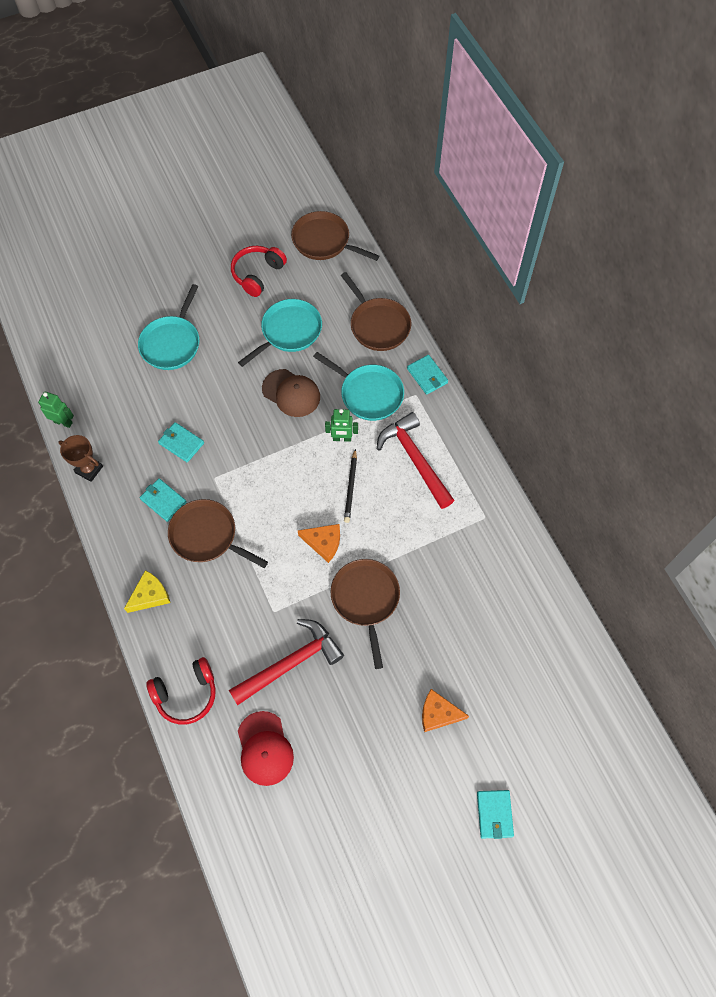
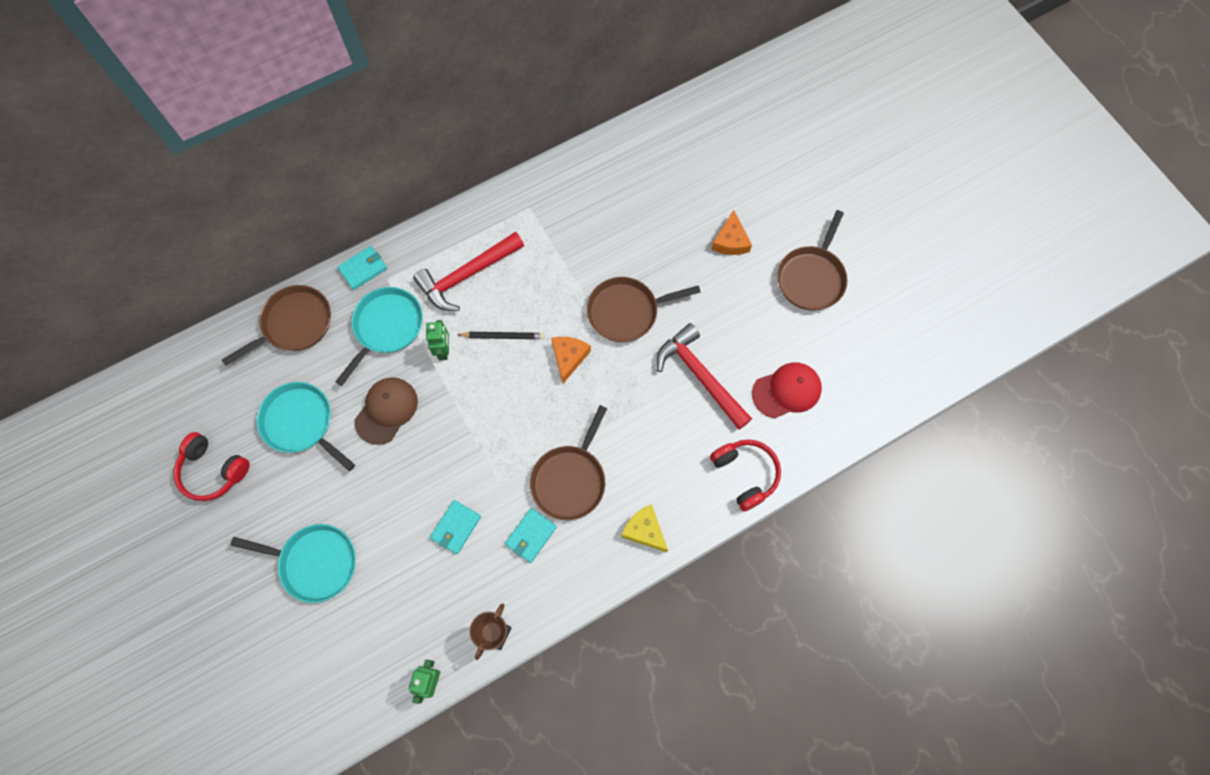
camera: 95 degrees left, 5 degrees up
(324, 241) = (166, 396): brown pan -> brown pan (811, 278)
(494, 814) = (811, 193): turquoise wallet -> none

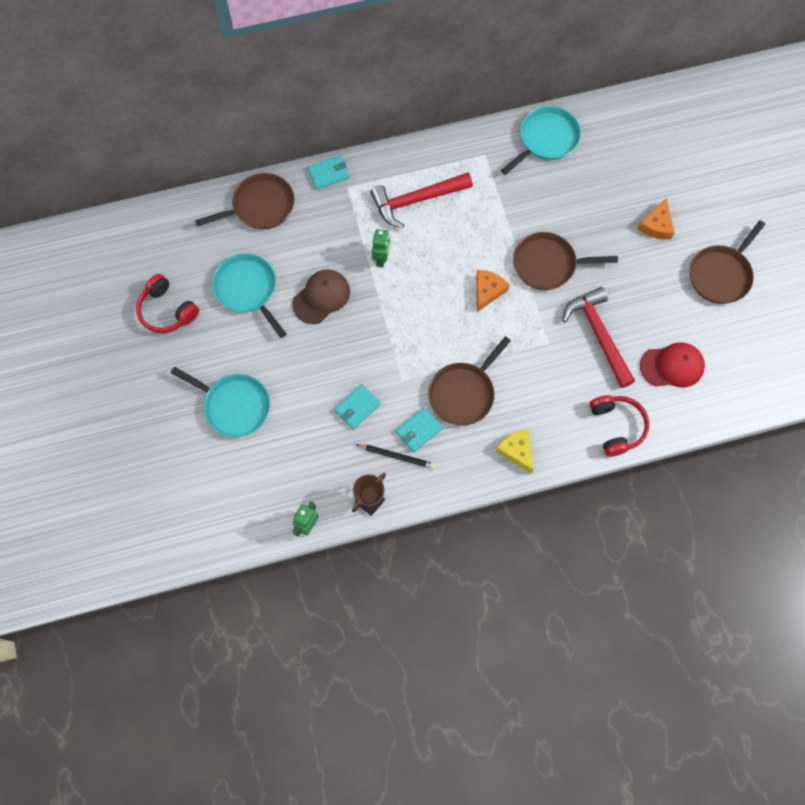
camera: 15 degrees right, 0 degrees up
(386, 327) = (337, 227): turquoise pan -> turquoise pan (546, 139)
(503, 336) = (435, 259): black pencil -> black pencil (397, 456)

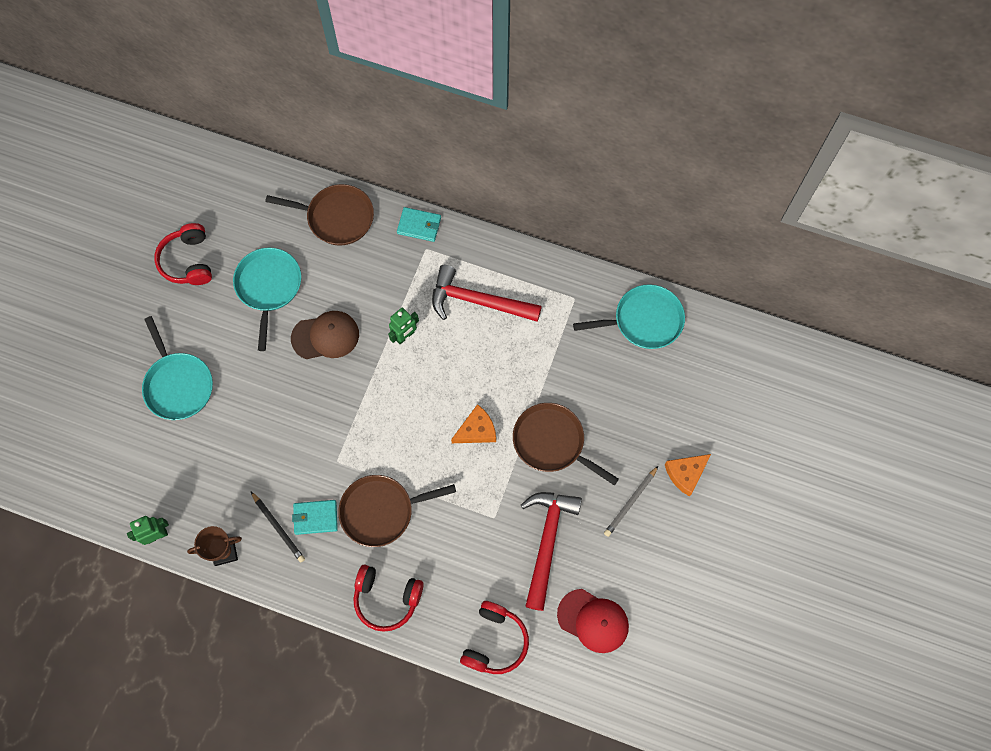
camera: 35 degrees right, 0 degrees up
(357, 407) = (279, 459): turquoise wallet -> none
(517, 451) = (386, 599): yellow cheese -> red headphones
(634, 269) = (630, 502): none -> grey pencil
(721, 275) = (711, 565): brown pan -> none

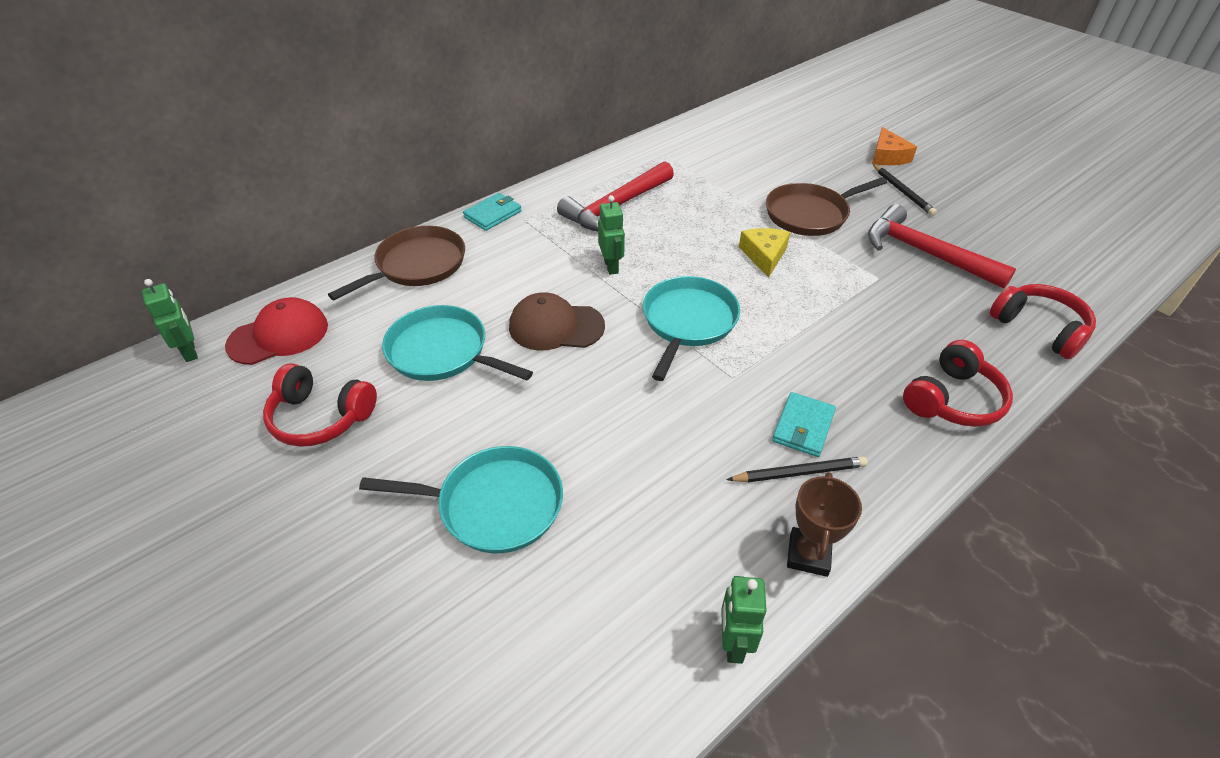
camera: 60 degrees left, 25 degrees down
(196, 156) = (190, 351): none -> green robot
(325, 336) = (556, 326): brown cap -> brown cap turned 105 degrees counterclockwise
(381, 511) = (825, 362): brown pan -> none
(477, 430) = (764, 255): orange cheese -> yellow cheese
(593, 620) = (1030, 253): red cap -> red cap (279, 335)
(630, 502) = (902, 192): grey pencil -> black pencil
(644, 320) = (718, 130): turquoise pan -> turquoise pan (688, 322)

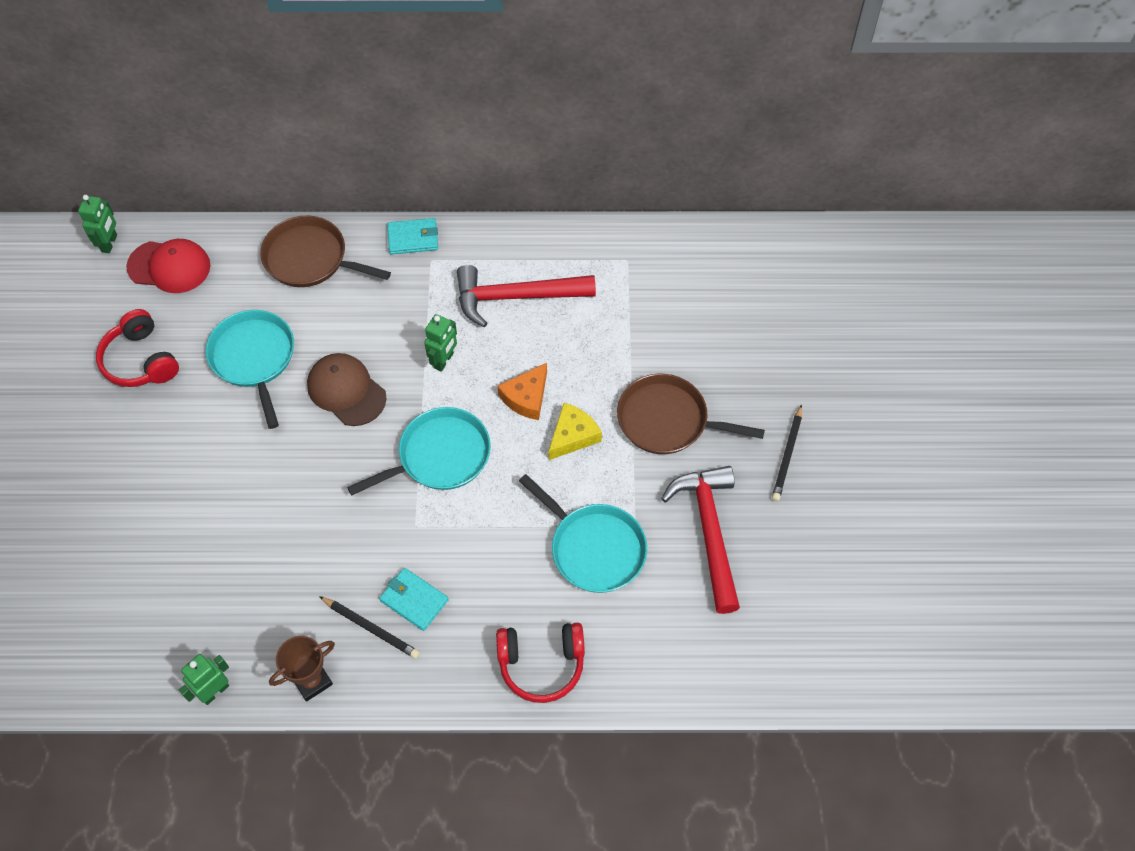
camera: 40 degrees right, 15 degrees up
(417, 265) = (310, 258): brown pan -> brown pan turned 150 degrees counterclockwise
(494, 505) = (178, 504): turquoise pan -> turquoise pan (594, 548)
(803, 427) = (414, 600): turquoise wallet -> turquoise wallet turned 60 degrees clockwise
(887, 156) = (836, 404): orange cheese -> orange cheese (526, 397)
(1039, 328) = (695, 667): red headphones -> none

